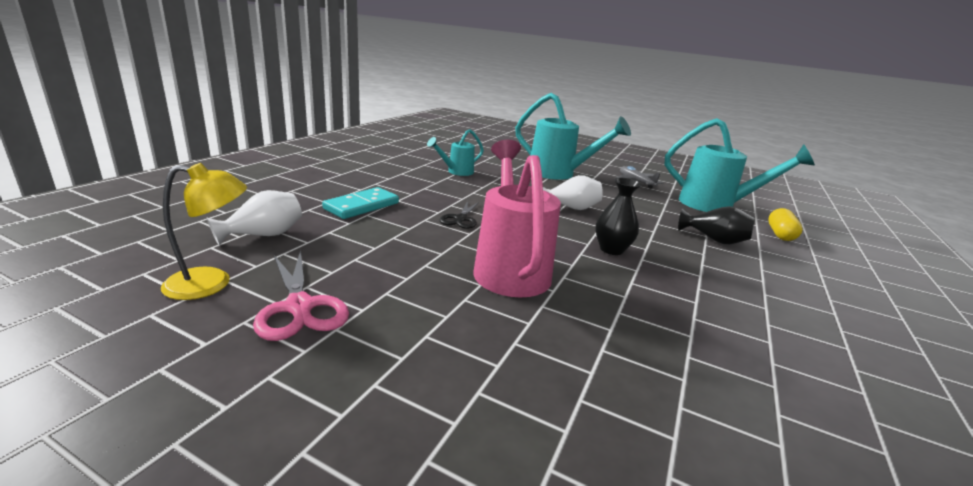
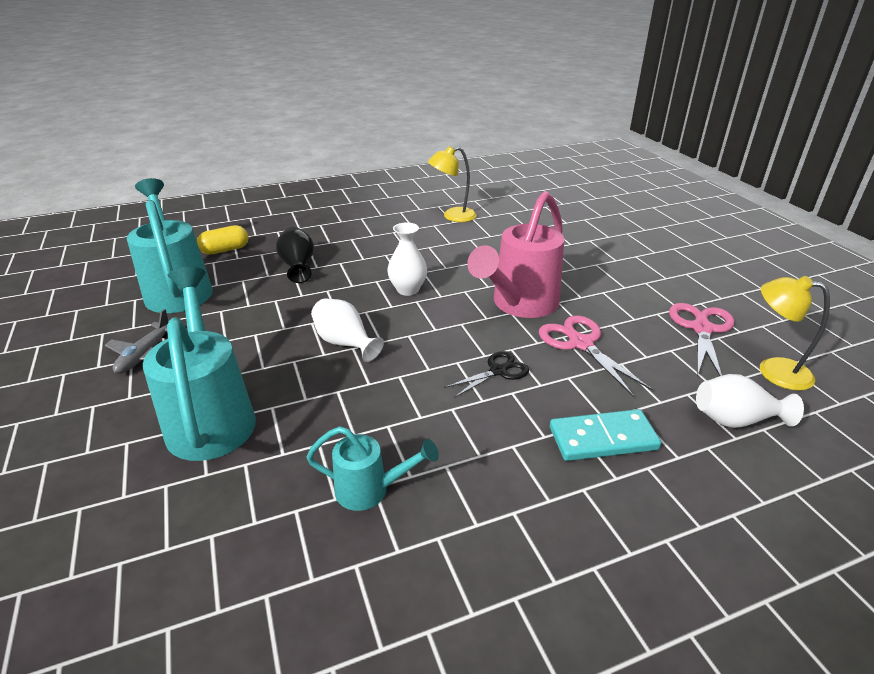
camera: 135 degrees left, 10 degrees up
(421, 252) = (580, 344): none -> pink scissors
(611, 249) = (408, 290): black vase -> white vase
(799, 375) = (452, 216): none -> yellow lamp

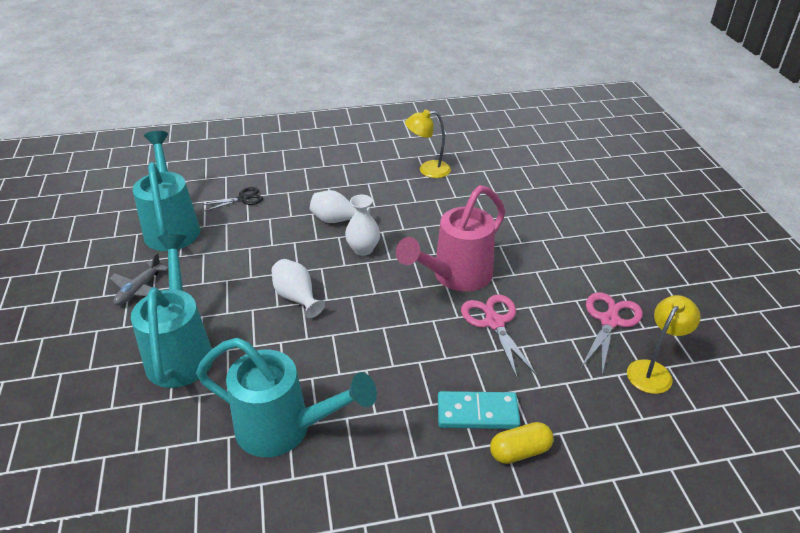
camera: 10 degrees right, 5 degrees up
(225, 250) = (217, 189): yellow capsule -> yellow capsule (520, 451)
(298, 266) = (275, 214): black vase -> none
(371, 490) = (285, 429): turquoise watering can -> turquoise watering can, size x1.89
(498, 371) = (414, 340): black scissors -> black scissors (243, 199)
(735, 420) = (596, 412): white vase -> white vase (337, 220)
(773, 370) = (653, 371): yellow lamp -> yellow lamp turned 90 degrees clockwise

